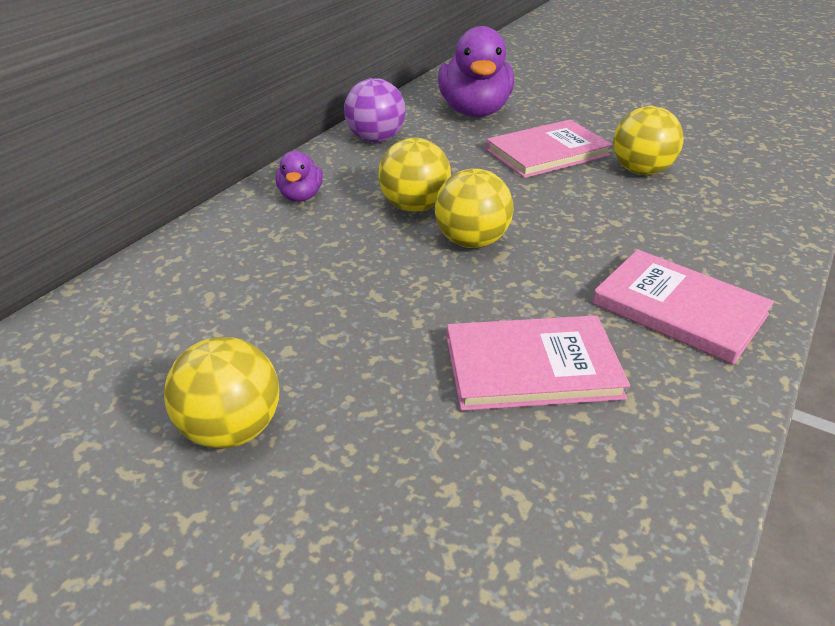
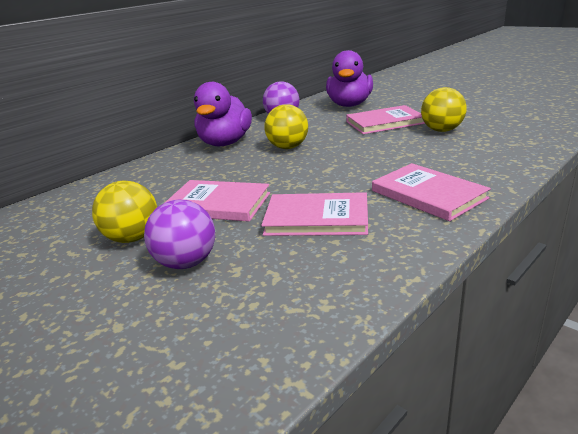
camera: 15 degrees right, 10 degrees down
(301, 196) = (225, 143): purple duck -> purple duck, size x2.01
(351, 341) = (218, 204): none -> pink book
(357, 482) = (186, 263): none -> purple ball
(471, 241) = (313, 162): yellow ball -> none

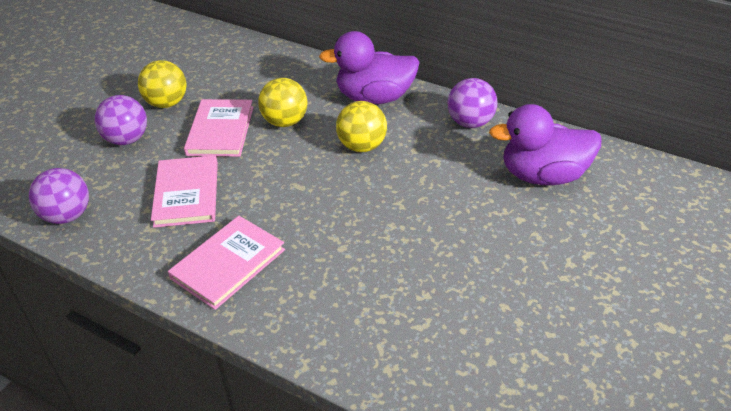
camera: 75 degrees right, 15 degrees up
(327, 300) = (67, 216): none -> purple ball
(384, 123) = (461, 218): pink book -> none
(442, 130) = (432, 276): yellow ball -> yellow ball (285, 122)

